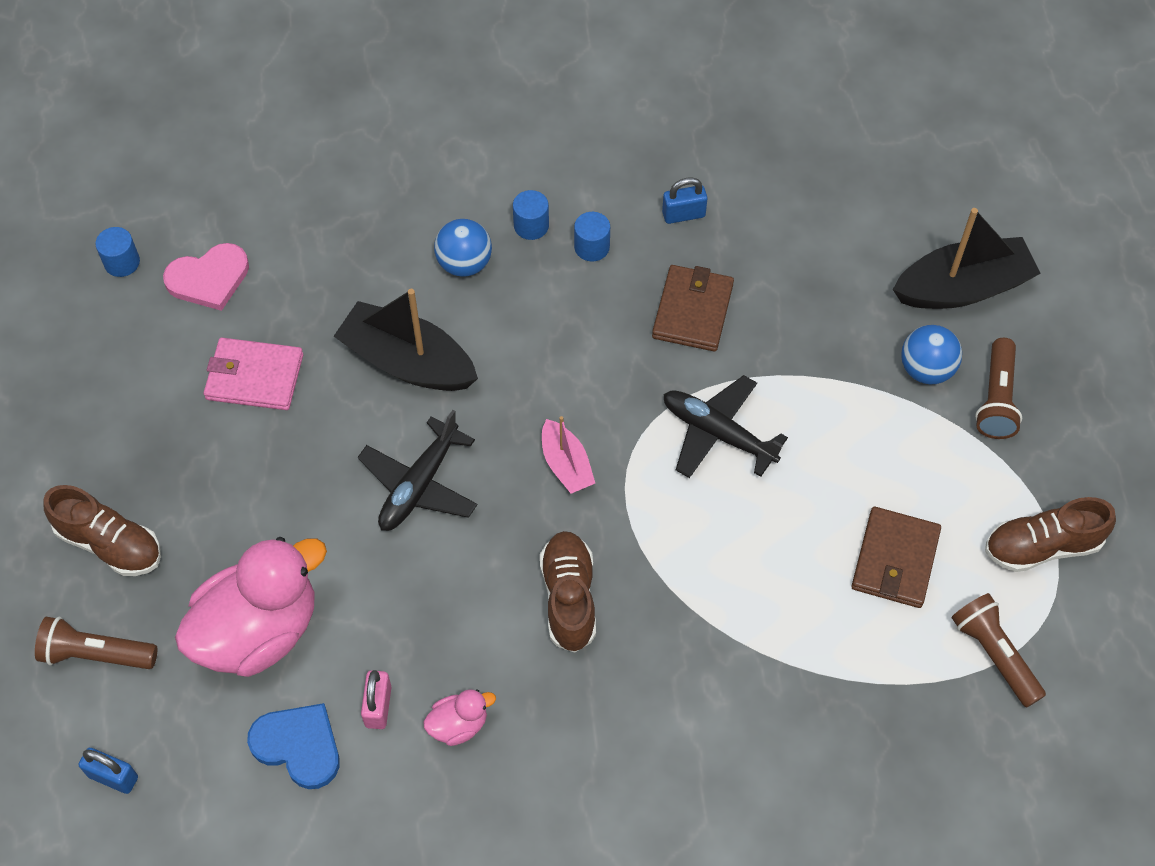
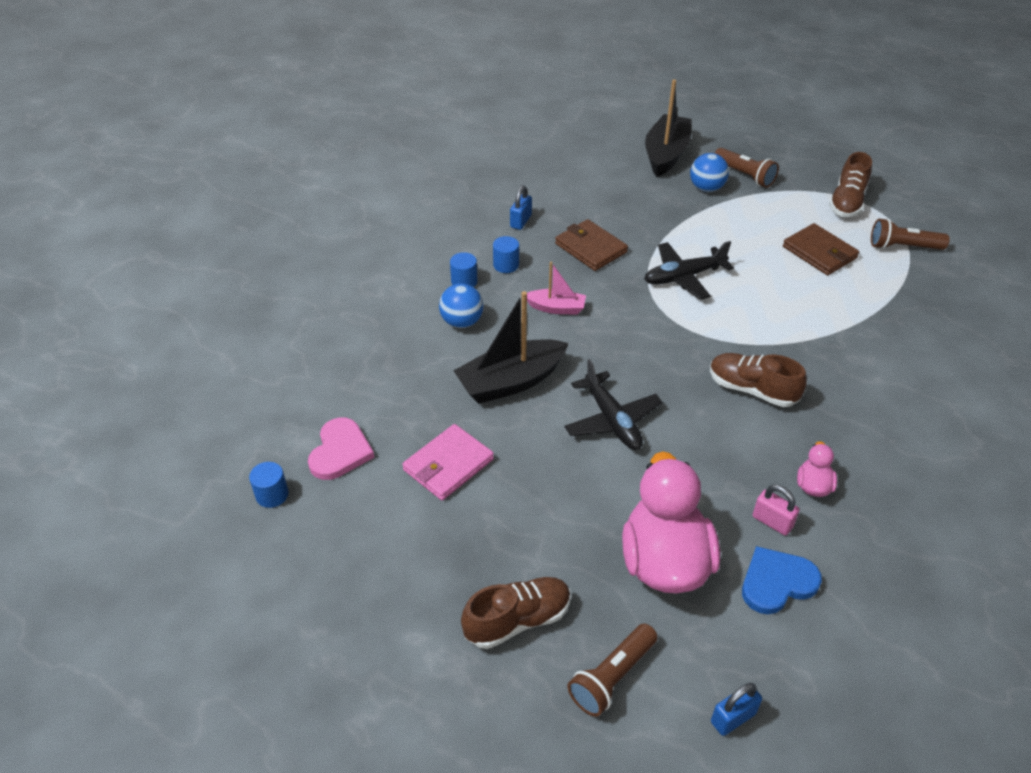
camera: 55 degrees left, 15 degrees down
(566, 465) = (653, 347): pink boat -> pink boat (556, 308)

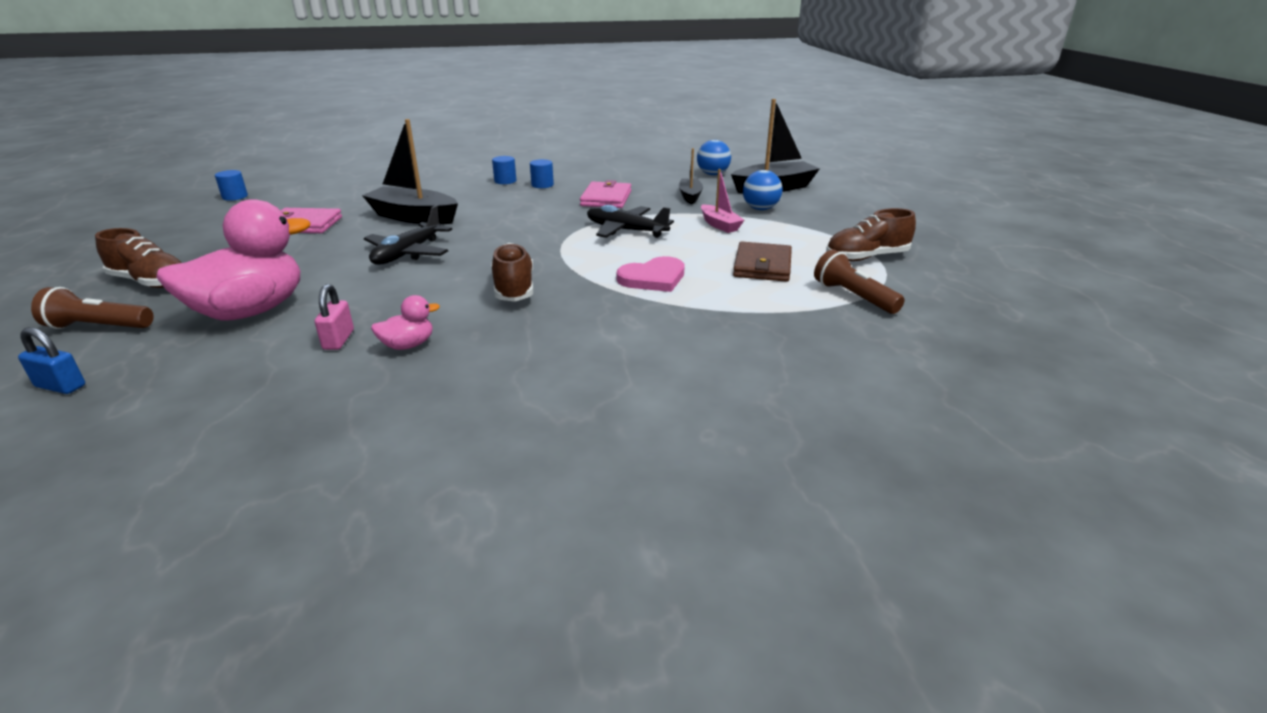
camera: 50 degrees right, 15 degrees down
(340, 451) = (290, 199): pink heart -> pink heart (653, 278)
(462, 322) = (460, 191): blue ball -> blue ball (712, 174)
(520, 221) = (599, 176): blue padlock -> none
(556, 308) = (517, 207): pink boat -> pink boat (720, 225)
(590, 248) = (606, 198): brown wallet -> pink wallet
(637, 203) = (690, 196): none -> black boat
(745, 175) = (810, 215): brown flashlight -> none
(777, 582) = (255, 362): blue heart -> none

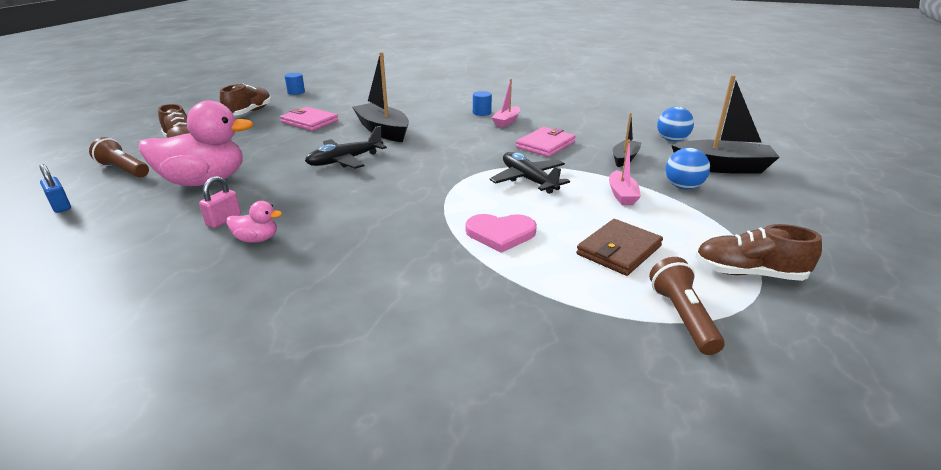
camera: 30 degrees right, 0 degrees up
(514, 288) = (381, 211): brown shoe -> brown shoe (249, 112)
(542, 185) = (506, 122): blue cylinder -> pink boat

